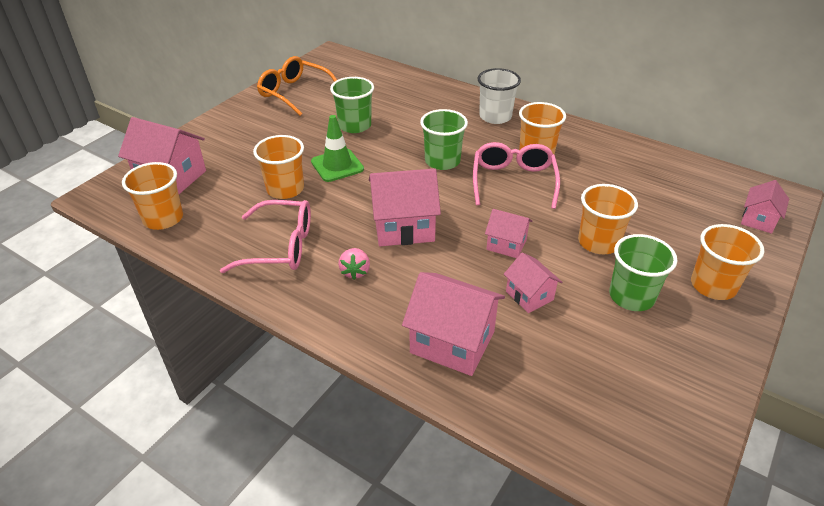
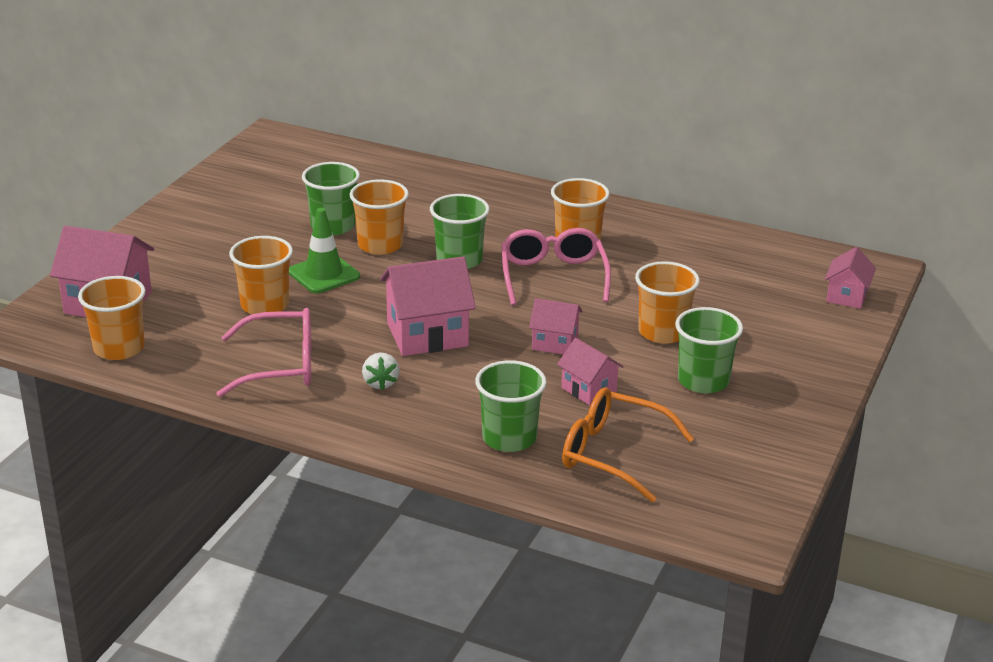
camera: 10 degrees left, 10 degrees down
(294, 93) = (236, 190): orange glasses -> orange glasses (612, 454)
(355, 271) = (380, 383): pink strawberry -> white strawberry
(452, 342) = (509, 438): pink house -> green cup
(495, 117) = (518, 203): white cup -> none
(713, 286) = (793, 364): orange cup -> orange cup (380, 245)

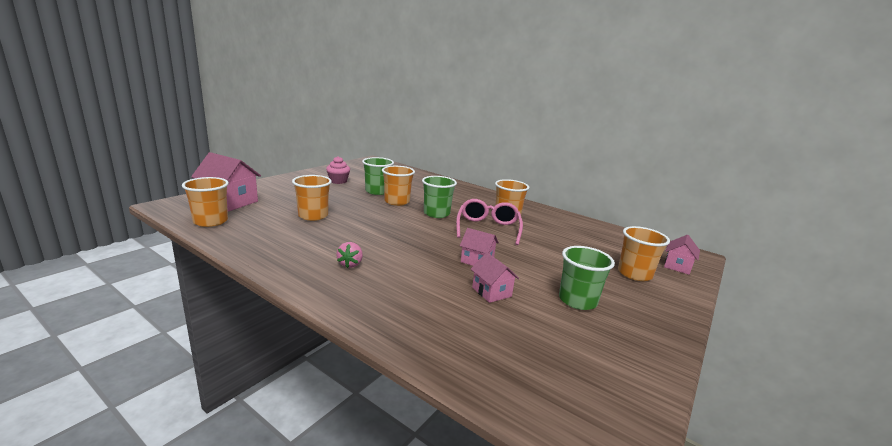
camera: 10 degrees right, 10 degrees down
(247, 213) = (338, 181): none -> pink cupcake
(281, 366) = (295, 245): pink glasses -> none
(324, 274) = (357, 208): green traffic cone -> none
(380, 383) = (350, 264): white strawberry -> pink strawberry
(427, 334) = (397, 244): pink house -> none
(509, 438) = (419, 315): green cup -> none
(612, 454) = (497, 342): orange glasses -> none
(662, 332) = (551, 266): orange cup -> orange cup (634, 274)

